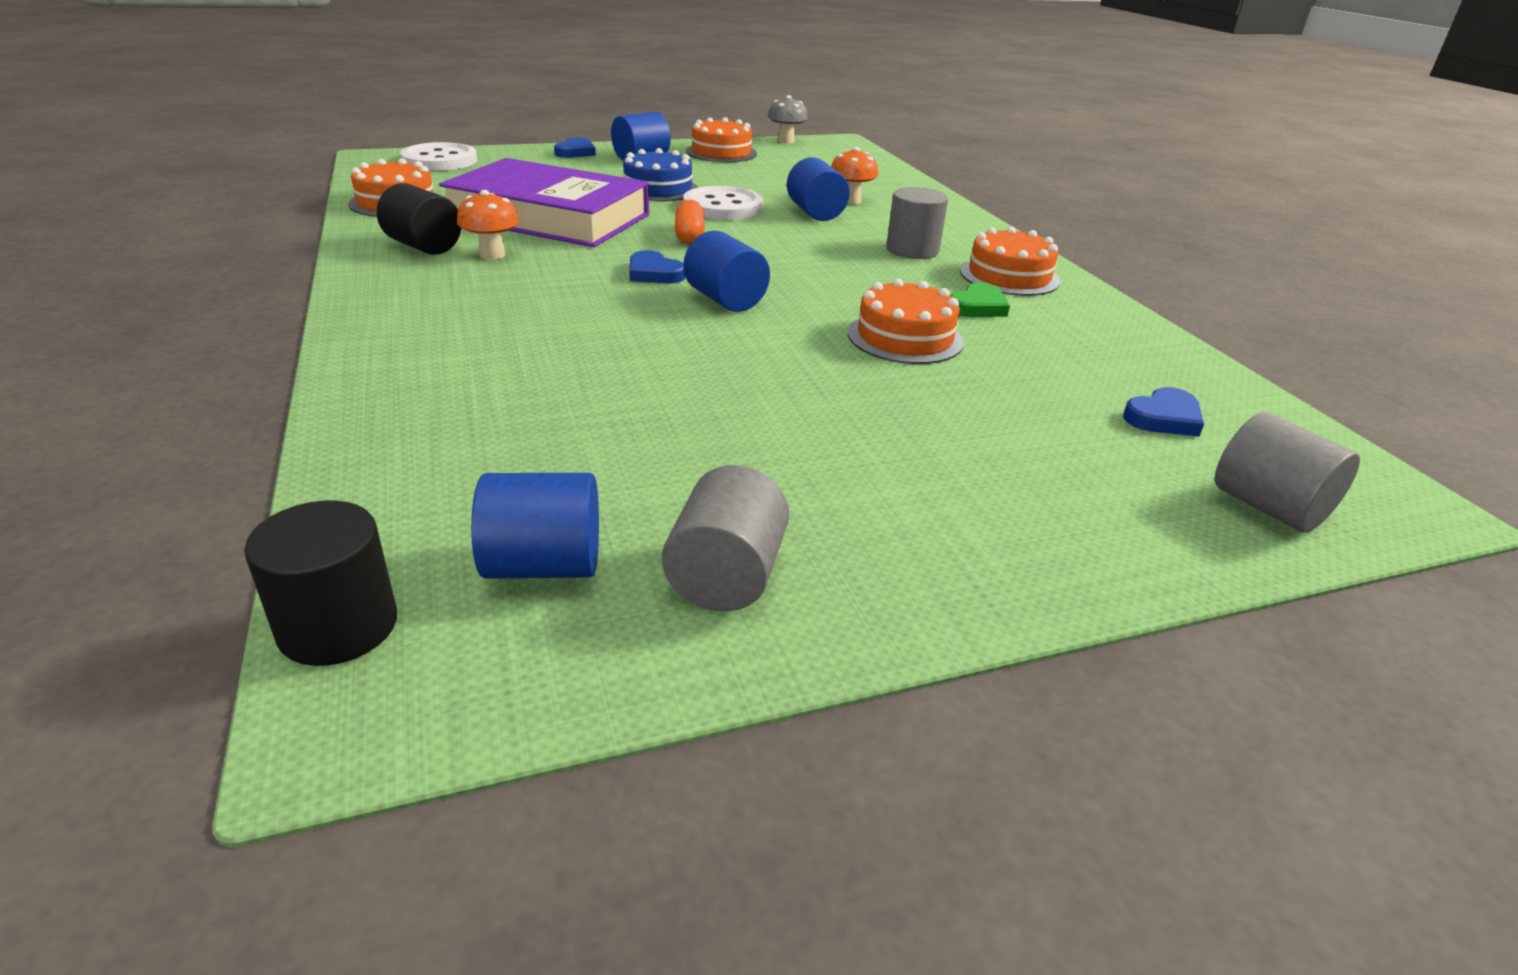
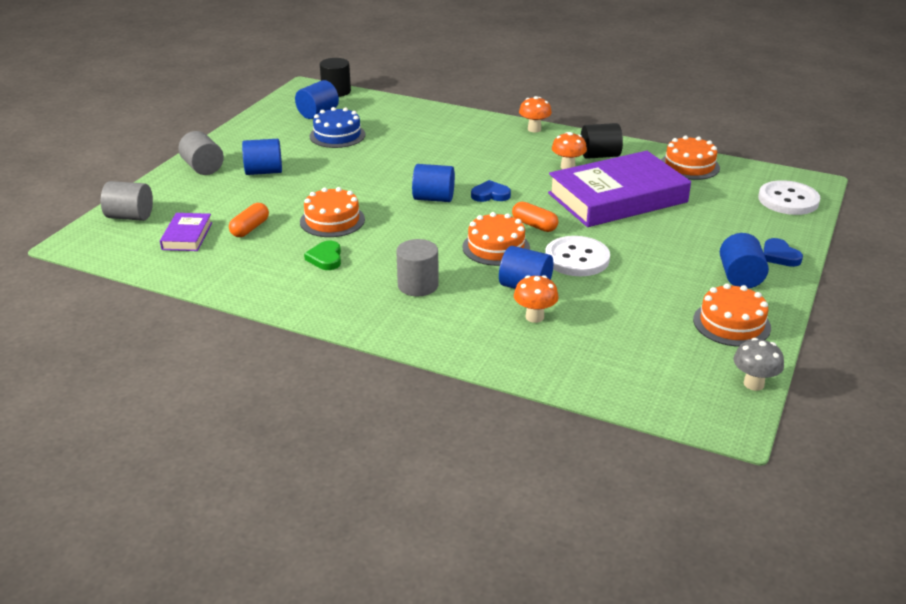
camera: 135 degrees right, 0 degrees up
(363, 306) = (534, 129): none -> orange mushroom
(658, 189) = (643, 252): blue cake -> blue cake (337, 135)
(726, 576) = (273, 130): grey cylinder -> grey cylinder (203, 168)
(902, 467) = (264, 172): none -> blue cylinder
(1009, 276) = (338, 294): orange cake -> orange cake (496, 247)
(1043, 382) = (250, 228): none -> orange capsule
(1163, 418) = (187, 236): blue heart -> purple book

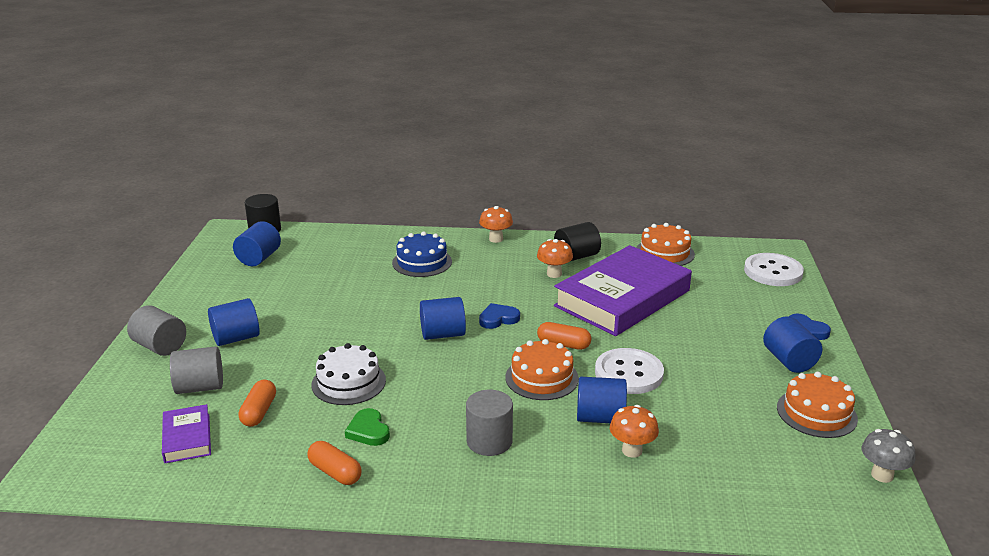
camera: 20 degrees left, 5 degrees down
(130, 216) = (101, 427): grey cylinder -> grey cylinder (200, 387)
(282, 282) = (335, 472): none -> orange capsule
(332, 220) = (348, 382): orange cake -> white cake
(337, 135) = (295, 280): blue cake -> blue cake (422, 262)

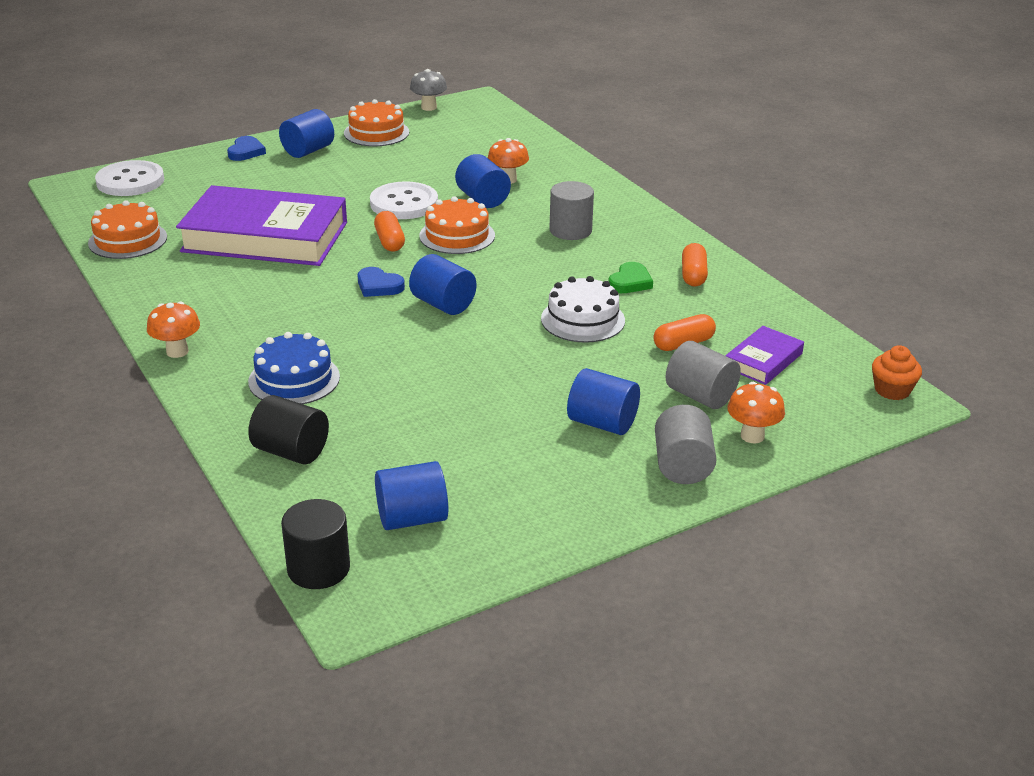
camera: 125 degrees left, 5 degrees up
(63, 480) = (892, 390): none -> orange cupcake
(554, 274) = (243, 286): orange mushroom -> orange mushroom (752, 436)
(576, 256) = (183, 286): black cylinder -> black cylinder (291, 451)

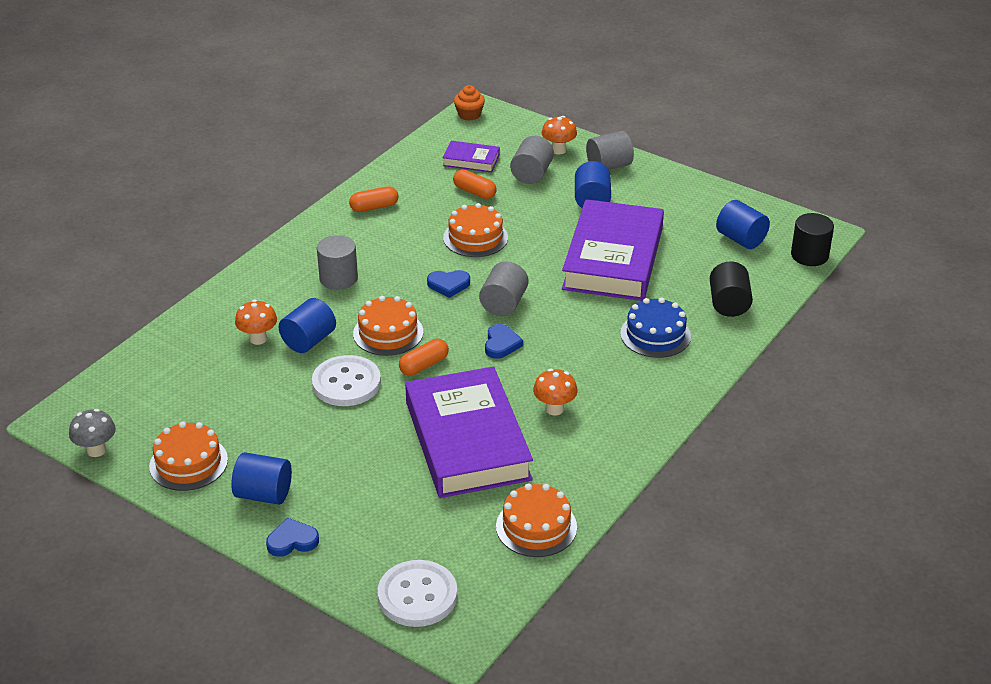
camera: 115 degrees left, 5 degrees up
(177, 351) = (673, 405): orange mushroom -> orange mushroom (554, 409)
(443, 304) = (503, 304): blue cylinder -> grey cylinder
(461, 398) = (613, 258): none -> purple book
(506, 283) = (448, 285): none -> blue heart
(583, 319) = (475, 237): white cake -> orange cake
(630, 282) = (405, 231): green heart -> none

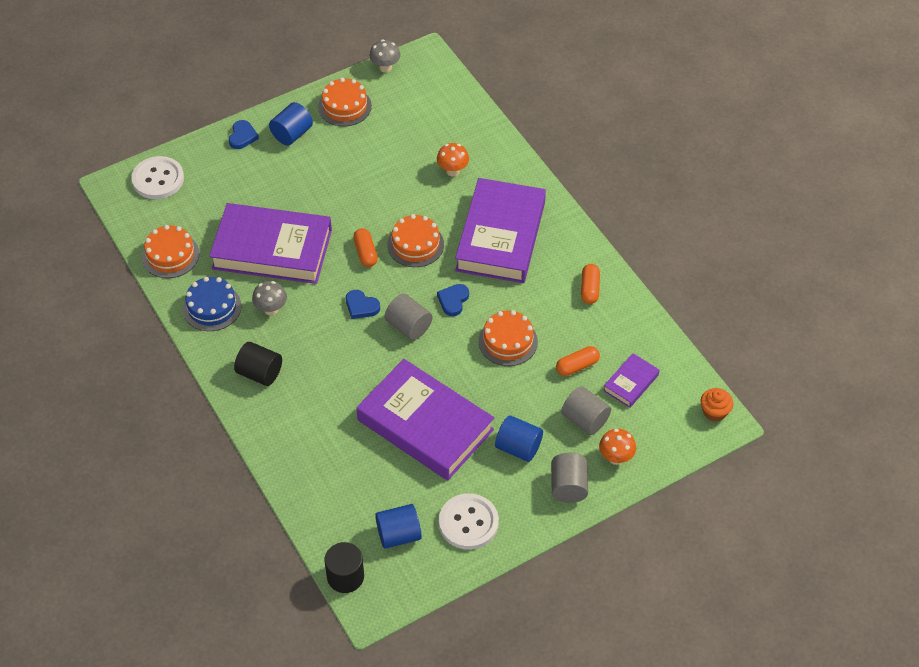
camera: 115 degrees right, 15 degrees up
(309, 341) = (433, 198): blue cylinder -> none
(338, 278) = (501, 236): grey cylinder -> purple book
(346, 383) = (373, 204): white button -> white button (468, 523)
(554, 409) = (271, 309): orange mushroom -> grey mushroom
(655, 335) = (312, 408): blue cake -> blue cake (212, 307)
(729, 304) = (318, 478): black cylinder -> black cylinder (260, 373)

